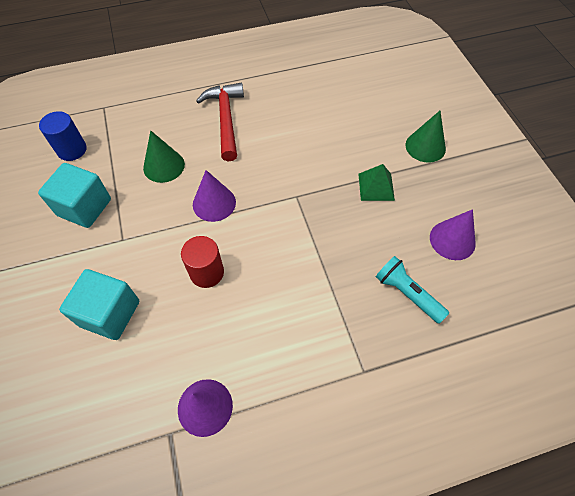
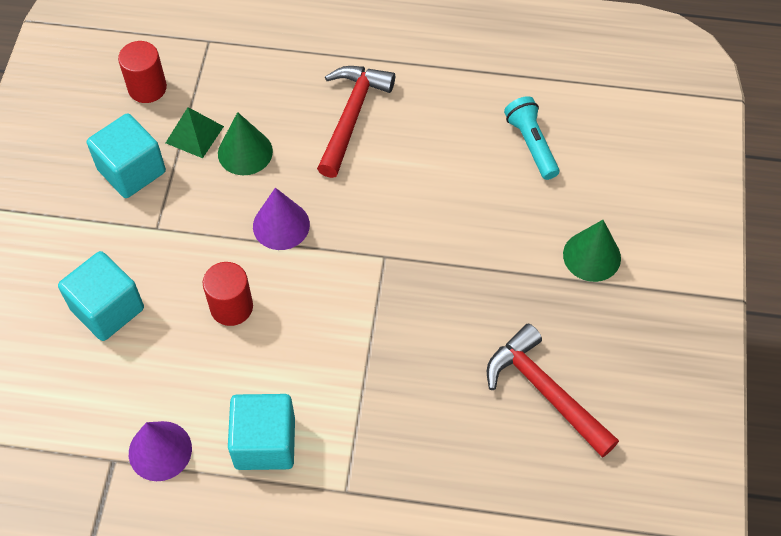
camera: 25 degrees right, 0 degrees up
(72, 150) = (147, 88): blue cylinder -> red cylinder
(284, 362) = (265, 443): none -> turquoise cube
(376, 186) = (491, 284): green pyramid -> green pyramid (194, 134)
(407, 294) = (447, 430): turquoise flashlight -> turquoise flashlight (531, 144)
(452, 240) = (544, 391): purple cone -> red hammer

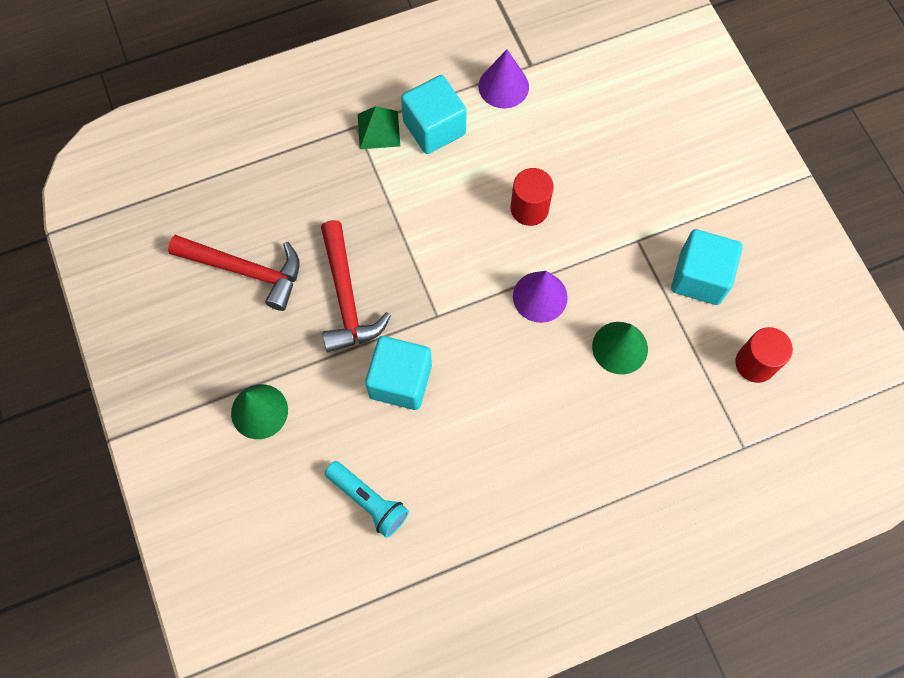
camera: 150 degrees right, 10 degrees up
(107, 309) = (621, 158): turquoise cube -> turquoise cube (400, 381)
(194, 134) = (676, 340): green pyramid -> green pyramid (378, 130)
(351, 116) = (552, 438): red hammer -> red hammer (346, 297)

